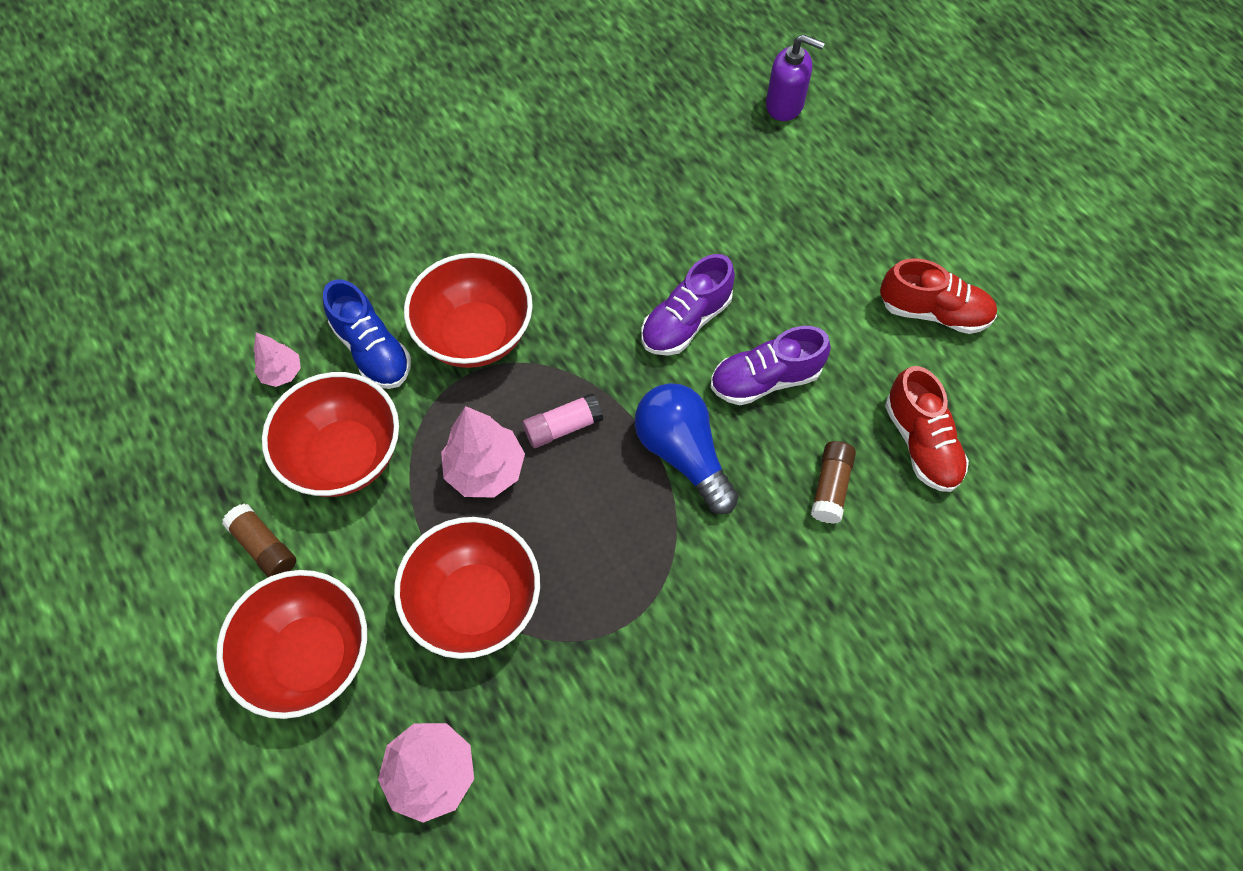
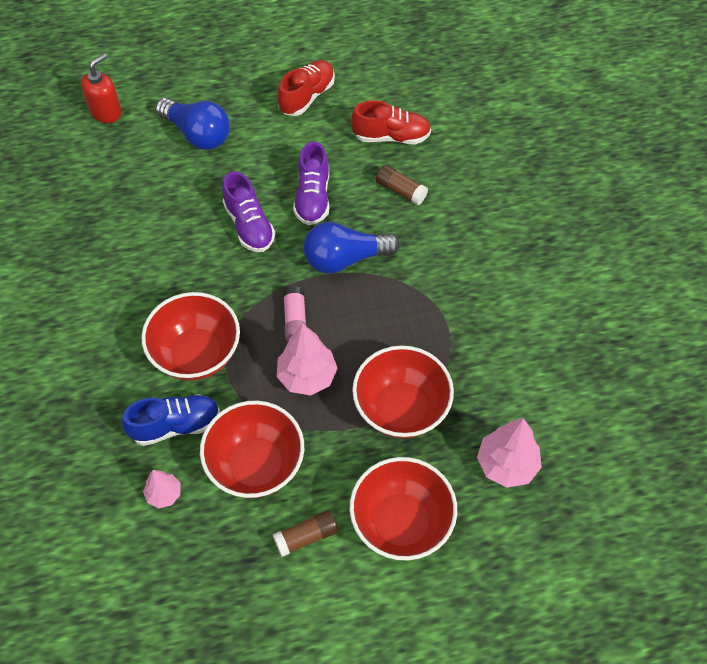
camera: 70 degrees left, 5 degrees down
(785, 105) = (106, 112): purple soap dispenser -> red soap dispenser
(801, 211) = (197, 134): none -> blue light bulb

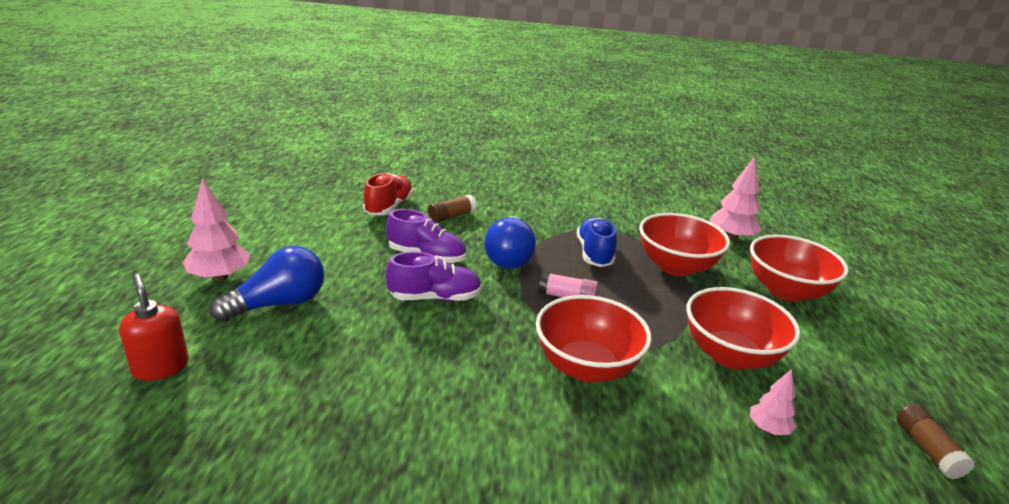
camera: 75 degrees left, 30 degrees down
(175, 425) = (678, 402): blue shoe -> blue shoe (594, 253)
(306, 537) = (807, 342): brown glue stick -> brown glue stick (927, 450)
(307, 96) = (299, 232): red shoe -> none
(307, 376) = (633, 304): pink tree -> pink tree (220, 277)

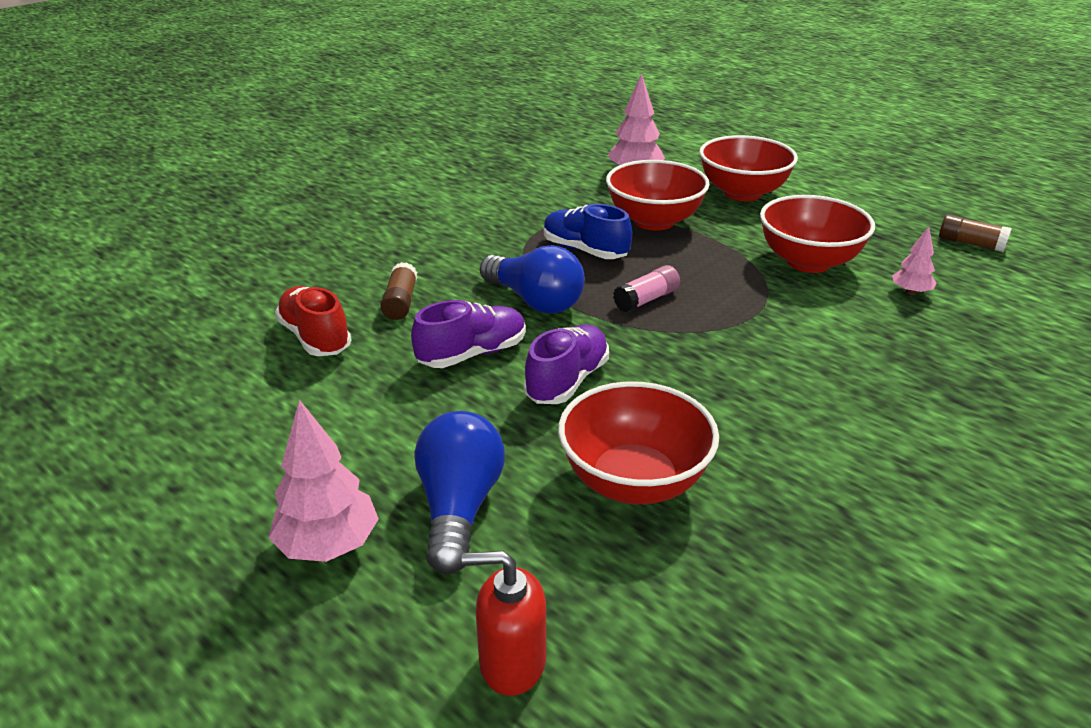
camera: 50 degrees left, 5 degrees up
(586, 367) = (768, 339): red bowl -> red bowl (634, 481)

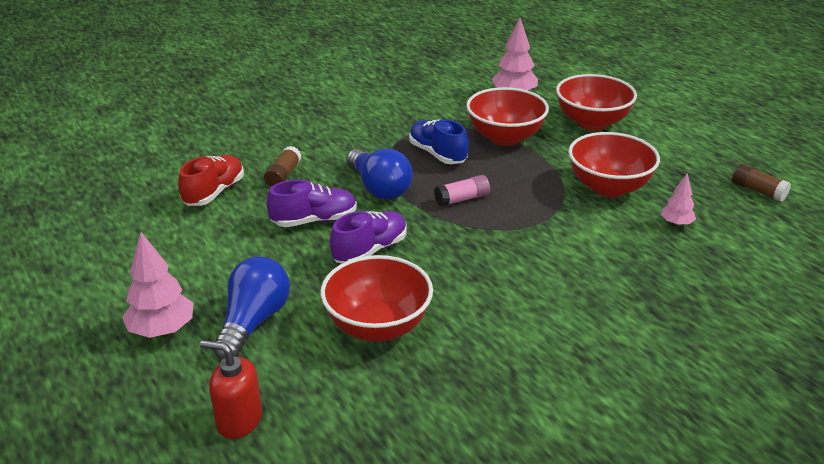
camera: 15 degrees right, 0 degrees up
(315, 337) = (214, 192): red shoe -> red shoe turned 45 degrees clockwise

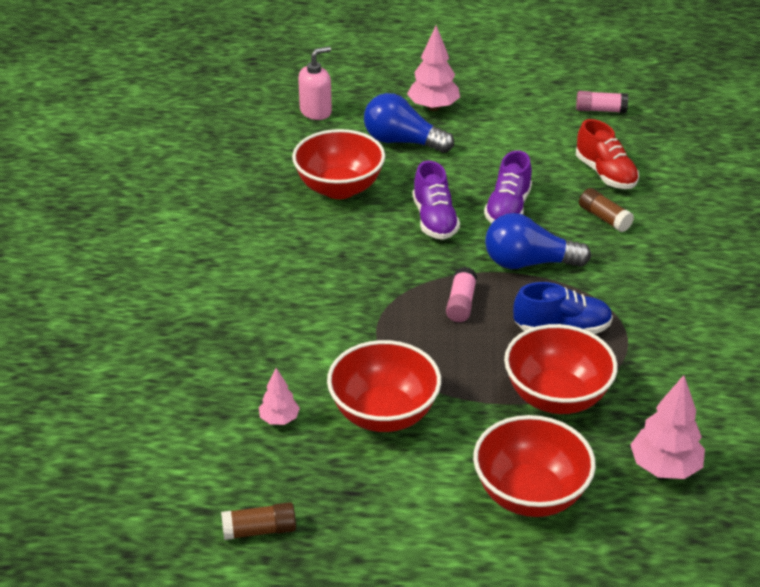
camera: 125 degrees right, 5 degrees up
(96, 226) = (600, 110): none -> pink glue stick
(239, 420) = (316, 111): red soap dispenser -> pink soap dispenser
(253, 322) = (402, 142): blue light bulb -> blue light bulb turned 150 degrees clockwise

